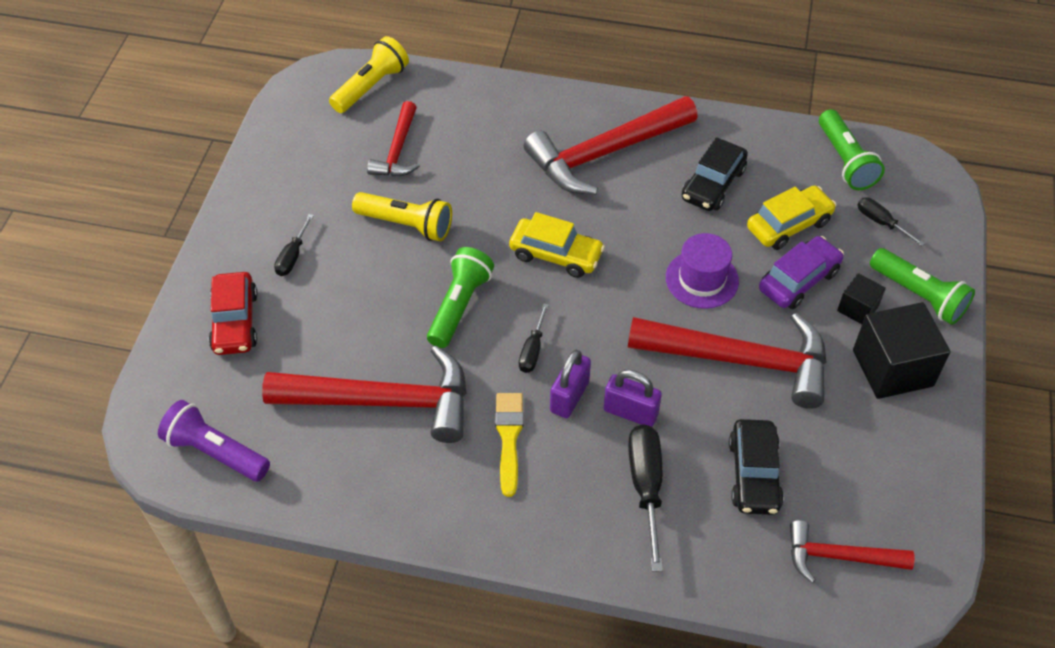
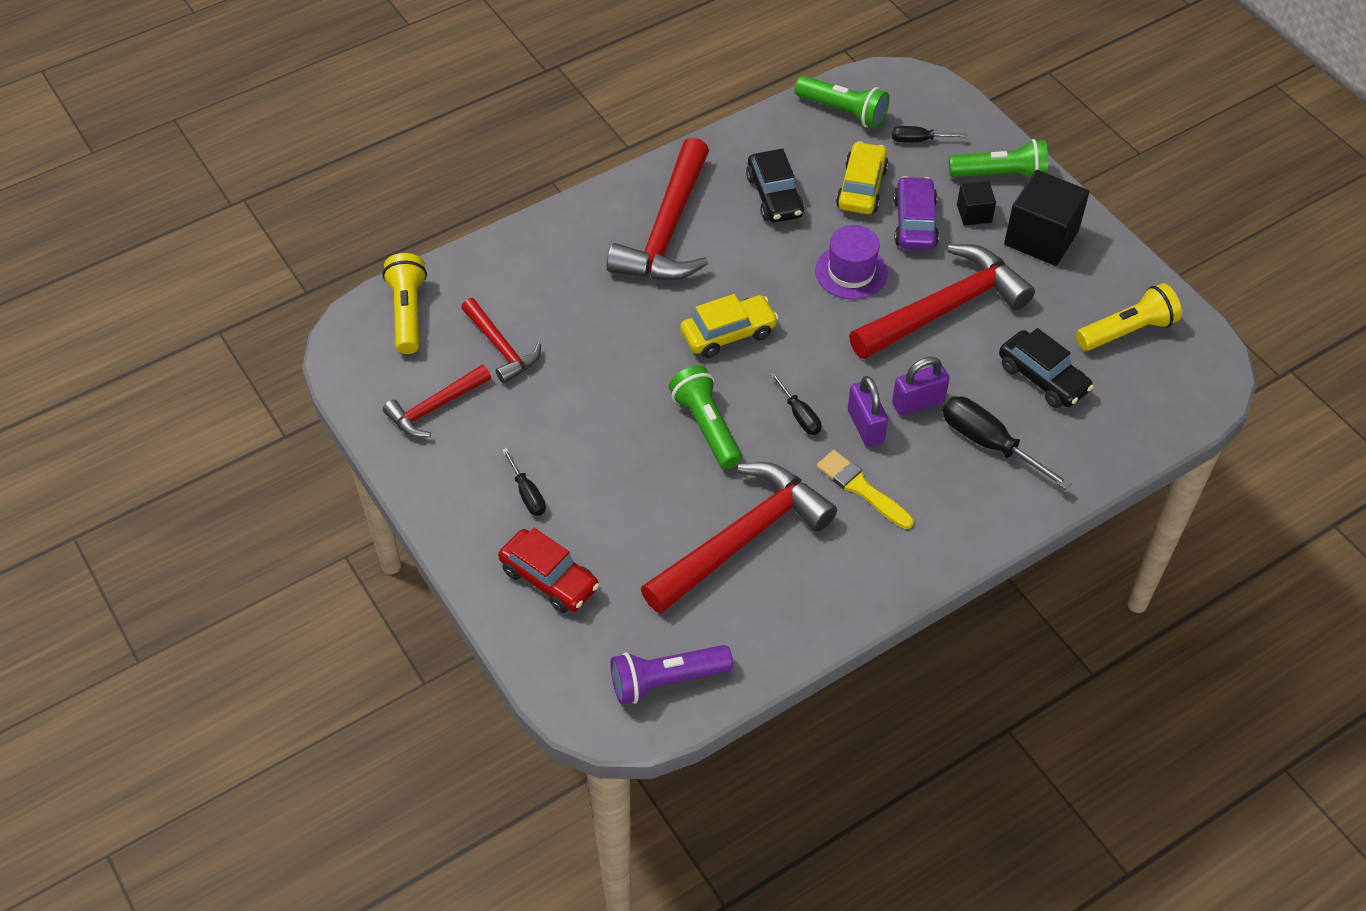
camera: 45 degrees left, 0 degrees up
(407, 225) = (586, 399): yellow flashlight -> yellow flashlight (1127, 331)
(839, 557) = (1151, 387): red hammer -> red hammer (435, 408)

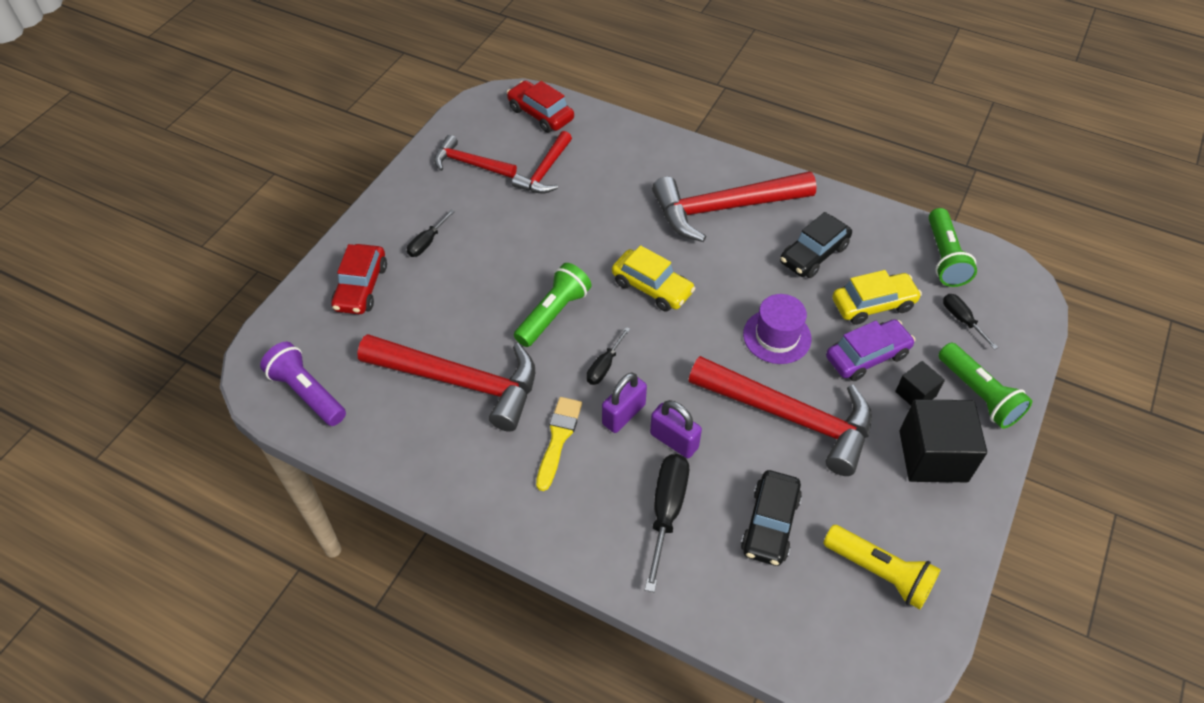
camera: 60 degrees right, 0 degrees up
(408, 313) = (540, 114): yellow flashlight -> red car

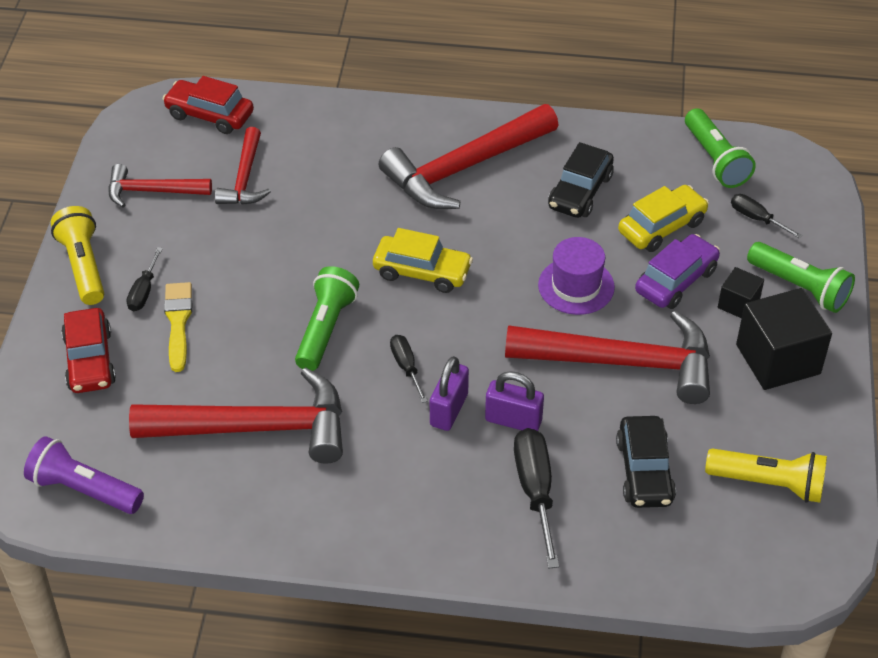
camera: 20 degrees left, 5 degrees down
(391, 209) = (83, 266): none -> yellow flashlight
(558, 438) = (390, 454): yellow brush -> yellow brush (178, 322)
(604, 366) = (406, 367): black screwdriver -> black screwdriver turned 150 degrees clockwise

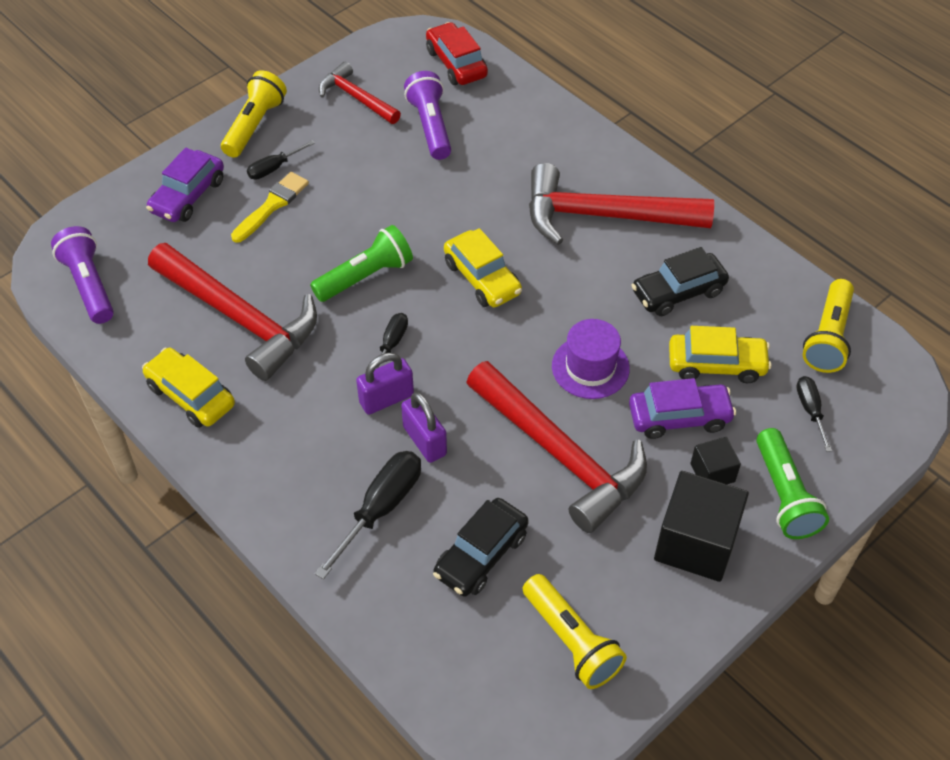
camera: 40 degrees right, 5 degrees up
(90, 360) = (188, 196): red car -> purple car
(245, 178) = (430, 126): red hammer -> purple flashlight
(284, 515) = (191, 395): none -> yellow car
(715, 160) = (828, 337): green flashlight -> yellow flashlight

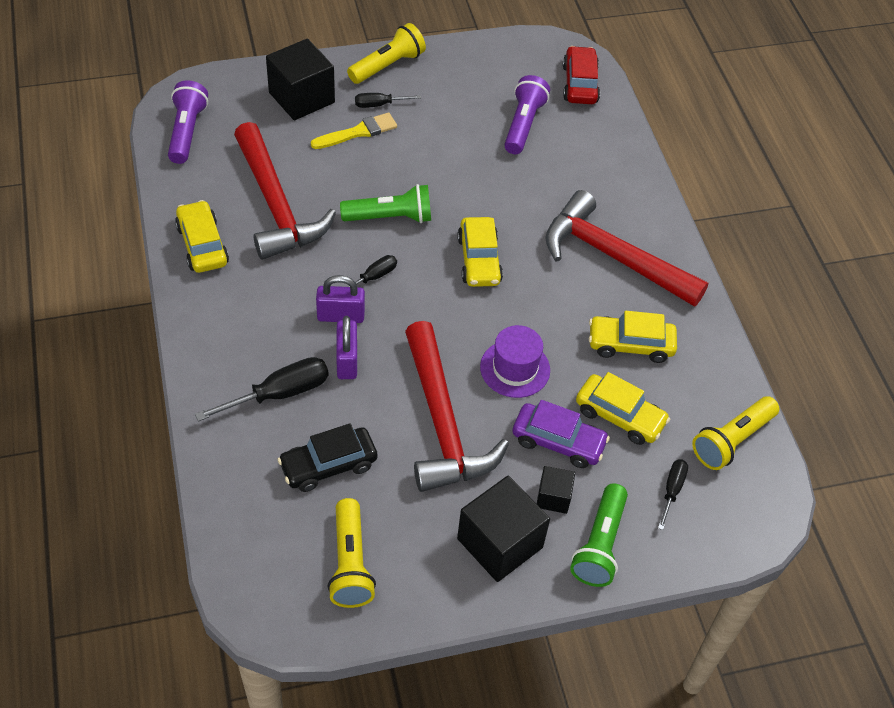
camera: 25 degrees right, 0 degrees up
(188, 196) = (301, 97): purple car -> black cube
(356, 98) = (480, 77): red hammer -> none
(678, 292) = (630, 345): black car -> yellow car

